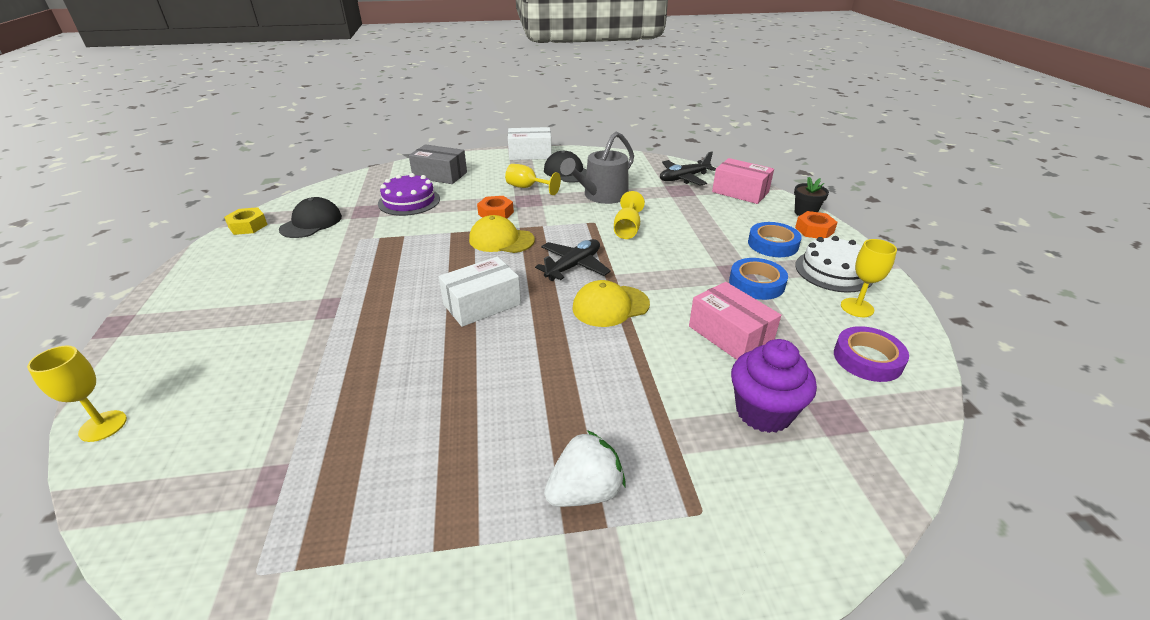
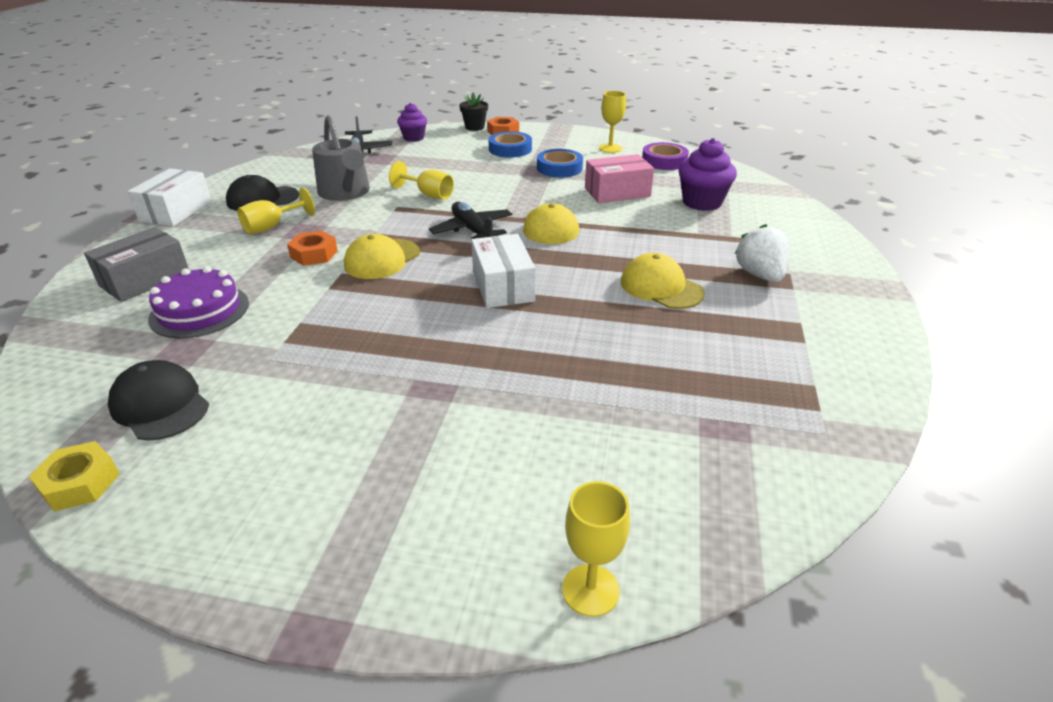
camera: 70 degrees left, 0 degrees up
(518, 404) = (661, 287): none -> yellow cap
(740, 192) = (413, 138): pink box -> purple cupcake
(833, 271) = (562, 142): white cake -> none

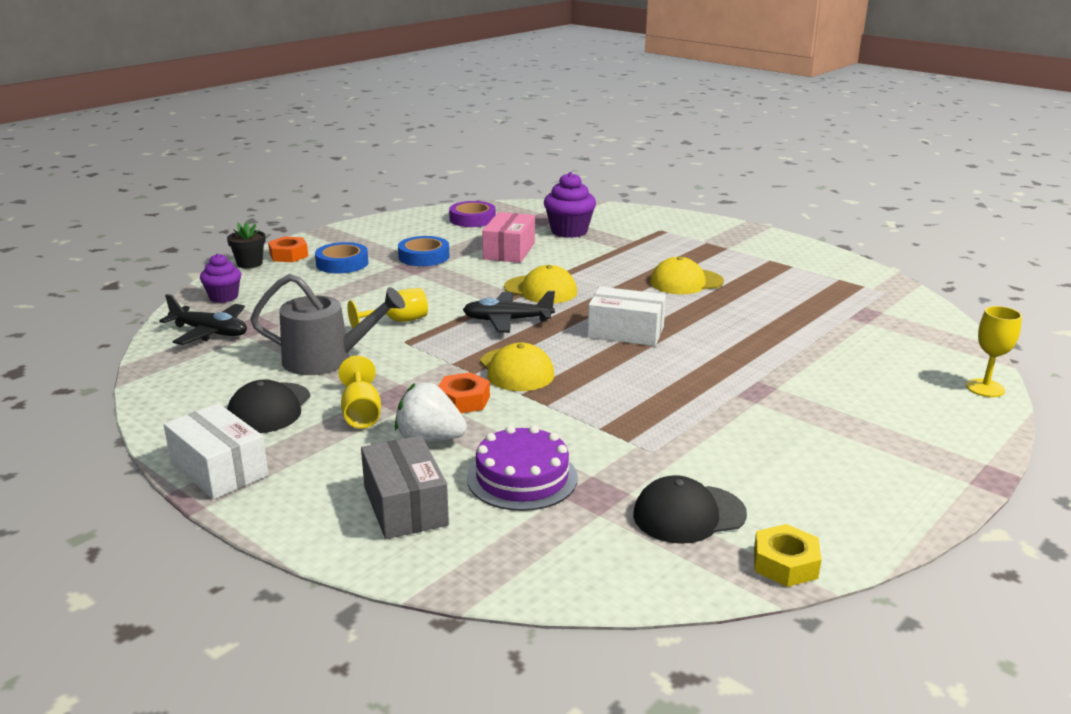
camera: 60 degrees left, 10 degrees down
(610, 148) = (411, 228): yellow goblet -> none
(759, 275) = (700, 250): white strawberry -> white strawberry (430, 439)

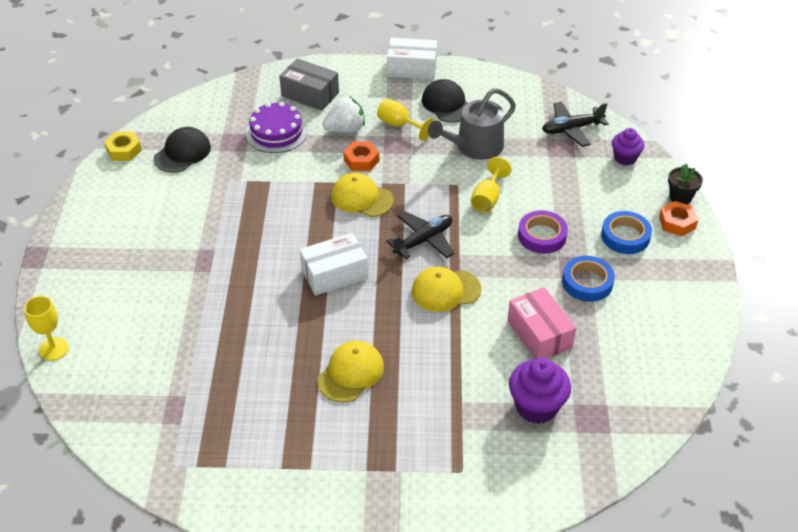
camera: 140 degrees right, 20 degrees up
(472, 219) = (645, 373): purple tape -> purple tape (542, 236)

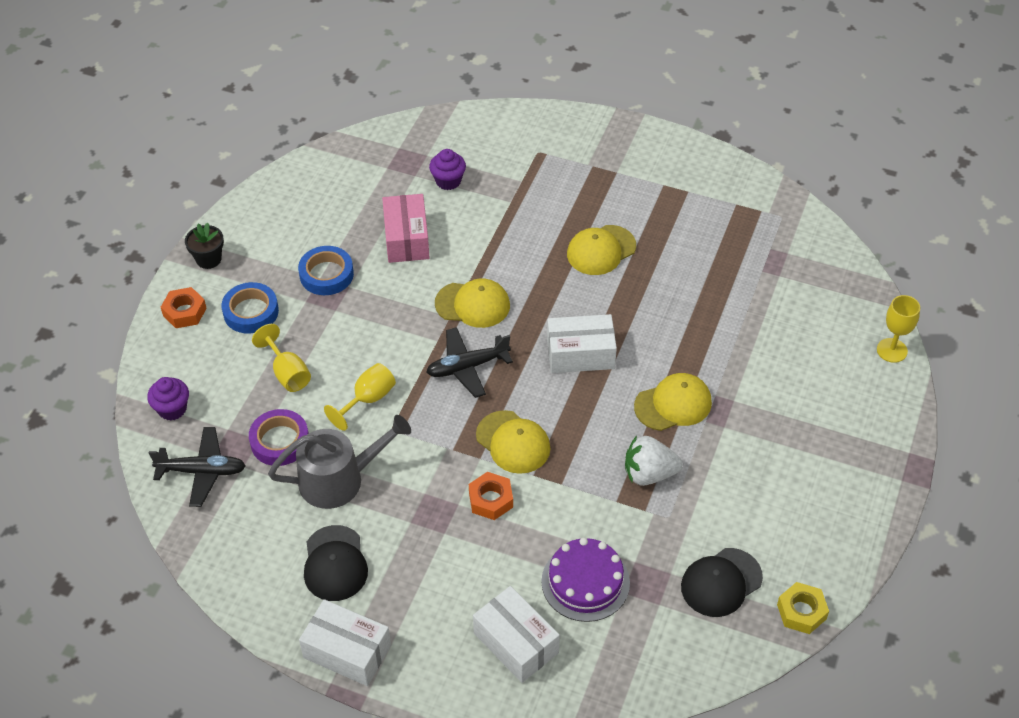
camera: 160 degrees left, 5 degrees up
(244, 255) = (673, 404): none -> yellow cap
(310, 94) = (516, 643): grey box -> white box
(345, 129) = (490, 559): white strawberry -> white strawberry (649, 474)
(399, 125) = (416, 544): yellow goblet -> yellow goblet (287, 373)
(536, 406) = (448, 181): purple cupcake -> purple cupcake, size x0.65
(542, 236) = (337, 337): purple tape -> purple tape (280, 441)
(680, 197) = (155, 340): black flower pot -> black flower pot (208, 259)

